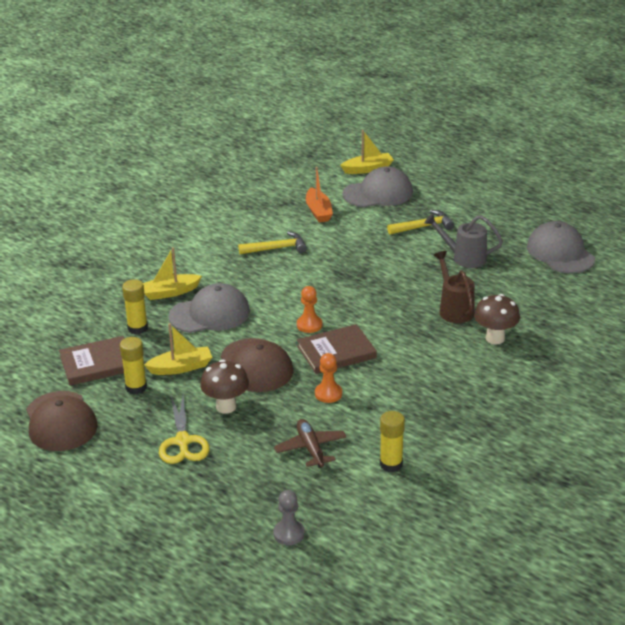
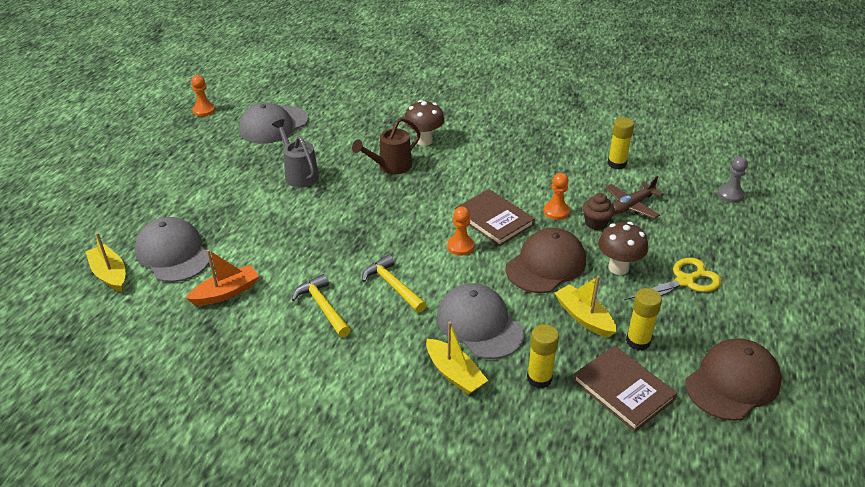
camera: 110 degrees left, 5 degrees up
(296, 414) = (596, 223): none -> brown cupcake
(423, 227) = (245, 208): yellow hammer -> yellow hammer (392, 286)
(464, 257) = (299, 174): grey watering can -> grey watering can turned 150 degrees clockwise
(603, 217) = (204, 110): none -> orange pawn

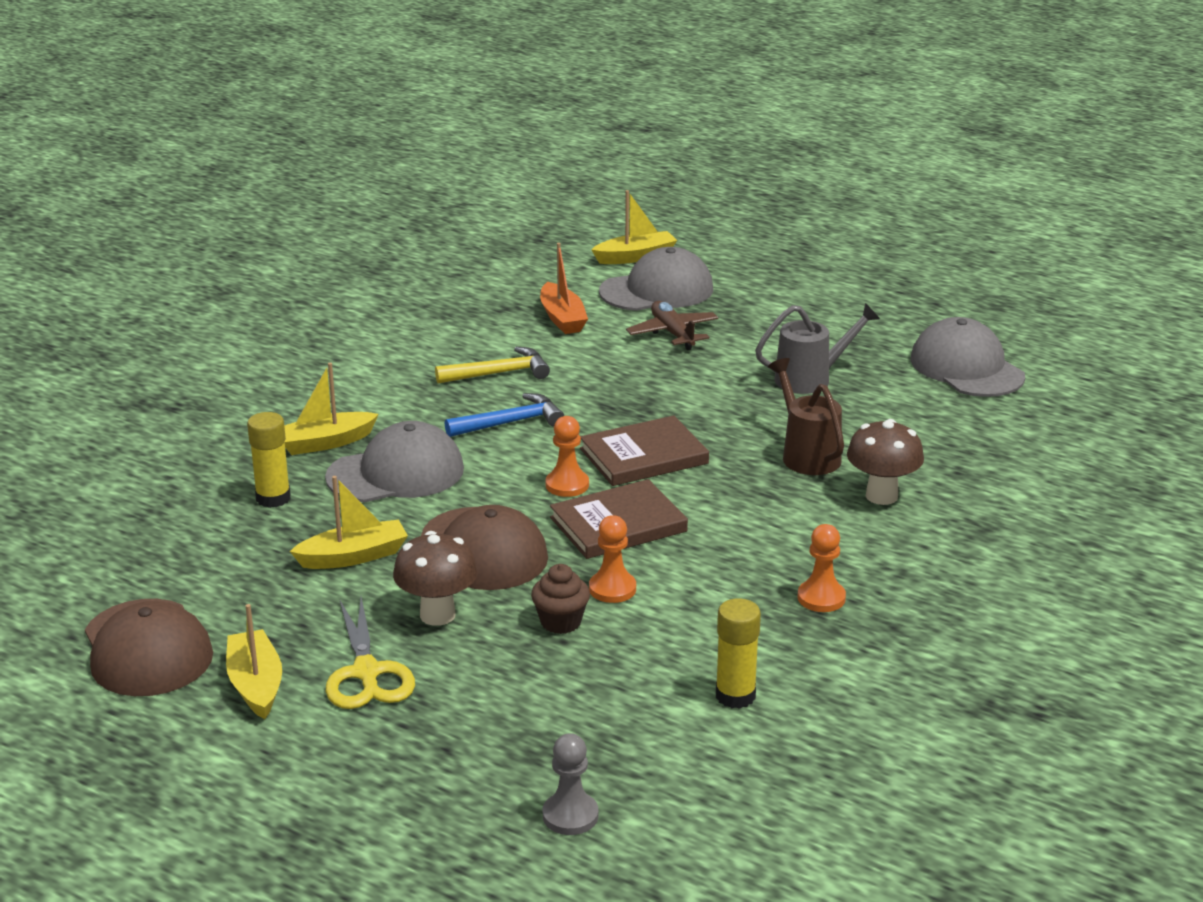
camera: 105 degrees right, 10 degrees down
(204, 110) = (1026, 316): orange pawn -> orange pawn (821, 598)
(392, 286) = (510, 422): yellow hammer -> blue hammer
(623, 390) = (207, 555): brown book -> brown book (644, 456)
(632, 205) = (592, 676): brown plane -> brown plane (673, 333)
(638, 341) = (277, 590): yellow glue stick -> none
(726, 321) = (256, 685): none -> yellow boat

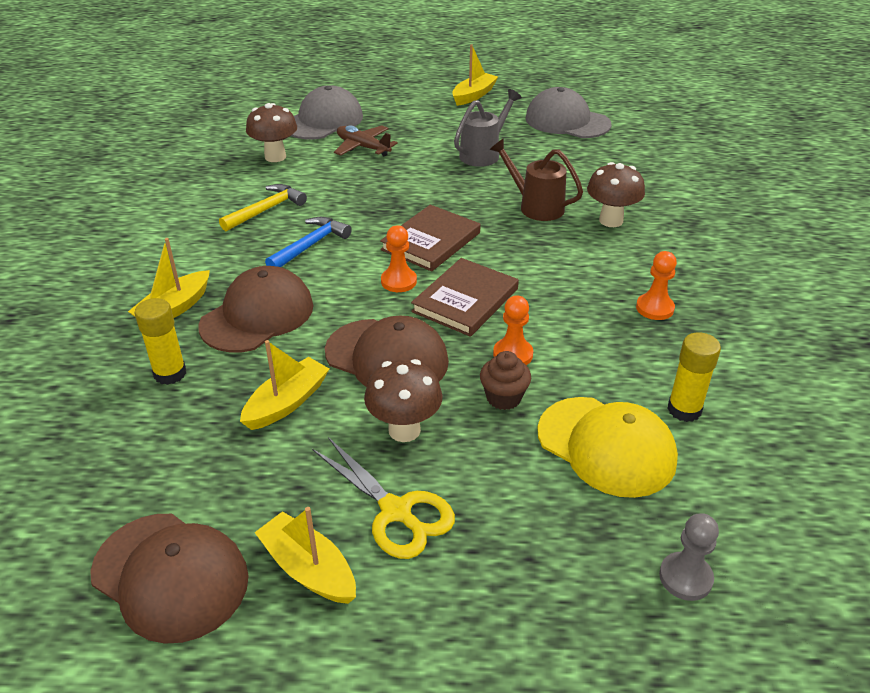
camera: 30 degrees left, 10 degrees up
(396, 473) = (257, 315): grey cap -> brown cap
(562, 318) = (275, 157): orange boat -> brown mushroom
(616, 696) = (606, 446): none -> yellow cap
(635, 257) = (286, 102): yellow boat -> yellow boat (473, 95)

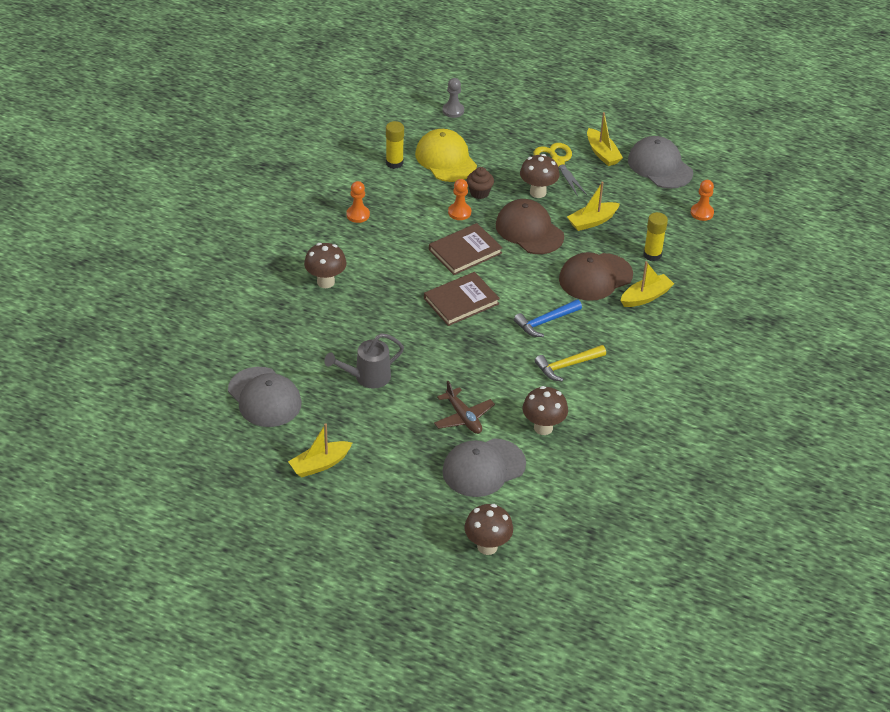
camera: 160 degrees left, 5 degrees up
(170, 576) = (660, 166): brown cap -> grey cap
(296, 83) = (487, 546): none -> brown mushroom
(398, 281) = (499, 276): orange pawn -> orange pawn (702, 213)
(535, 206) = (368, 310): brown watering can -> none

